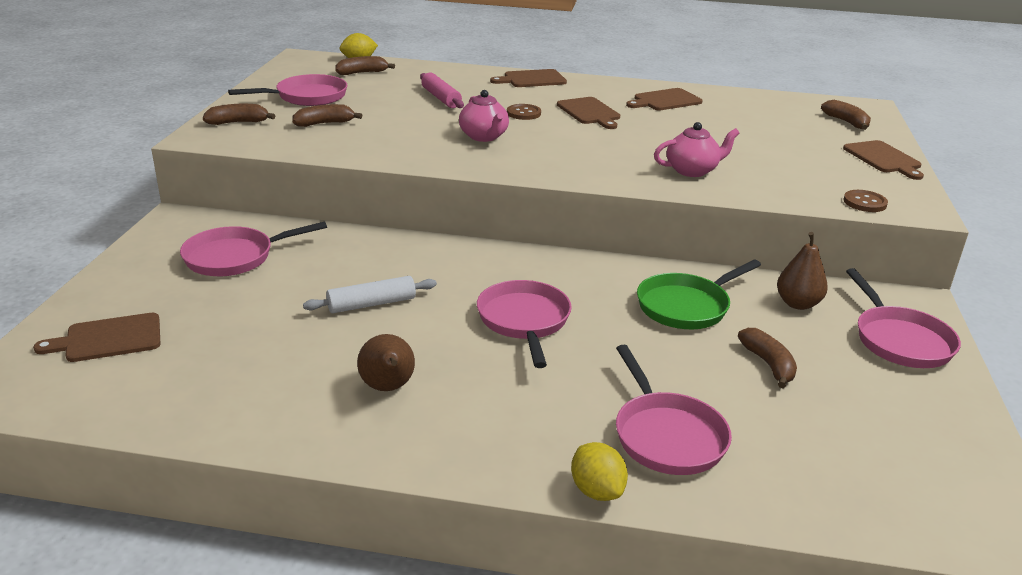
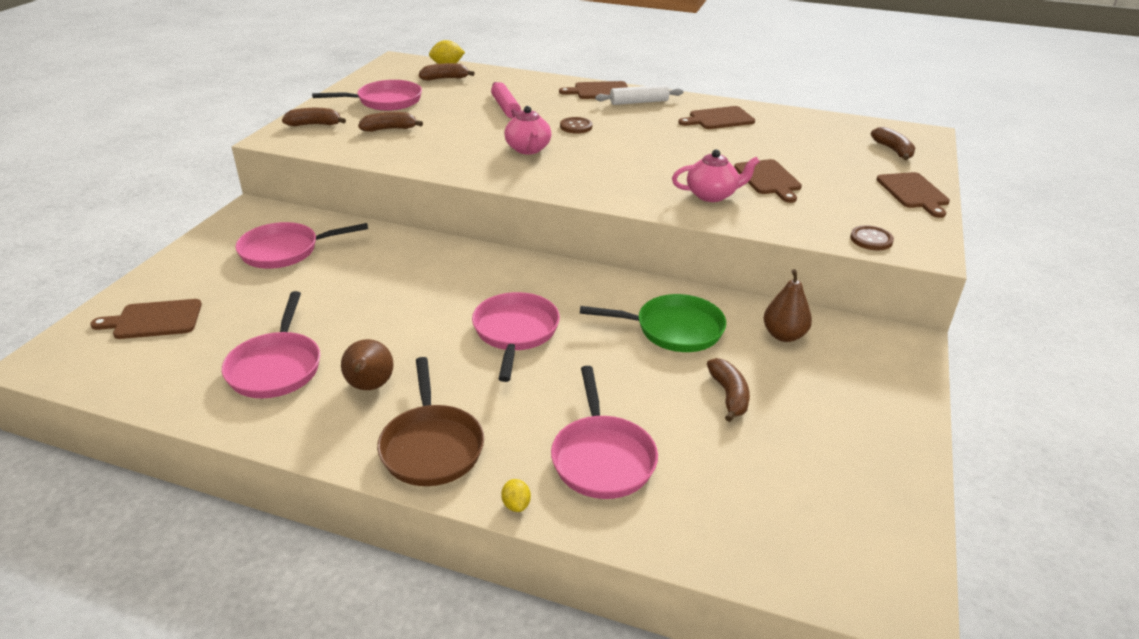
camera: 10 degrees right, 5 degrees up
(371, 304) = (385, 304): white rolling pin -> white rolling pin (639, 102)
(481, 442) = (431, 446): none -> brown pan
(589, 112) = (639, 128): brown cutting board -> brown cutting board (768, 179)
(596, 491) = (516, 505): yellow lemon -> yellow lemon, size x0.60
(686, 306) = (673, 329): green pan -> green pan turned 150 degrees counterclockwise
(899, 340) = (871, 382): pink pan -> pink pan (276, 367)

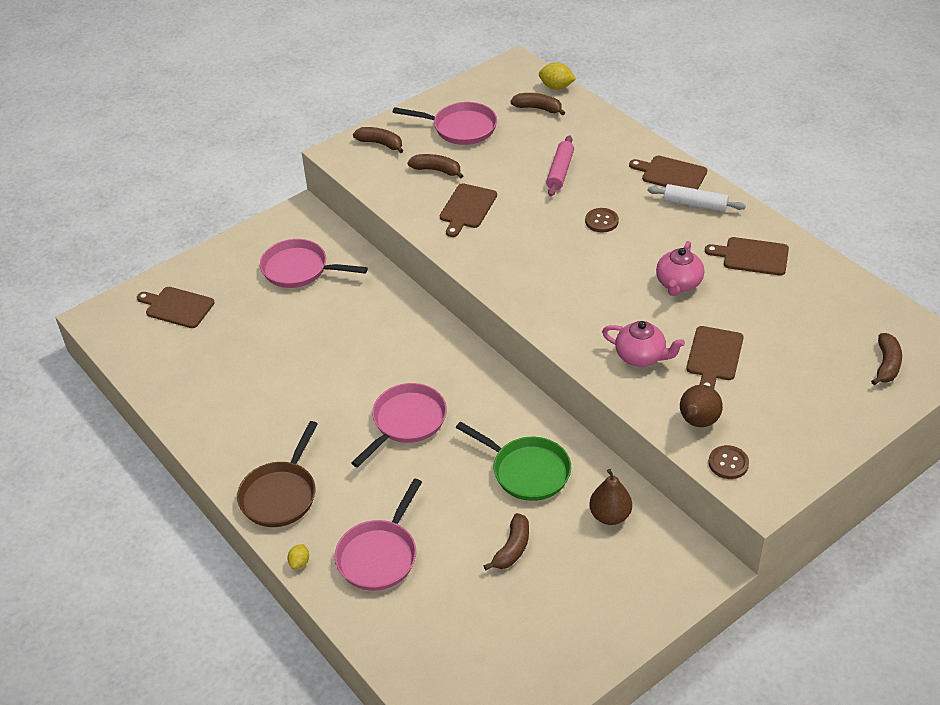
camera: 35 degrees right, 10 degrees up
(276, 367) = (228, 384): pink pan -> none
(369, 387) = (275, 428): brown pear -> brown pear (697, 422)
(528, 149) = (532, 238): pink teapot -> pink teapot (678, 284)
(913, 192) = (838, 426): brown cutting board -> brown cutting board (467, 208)

